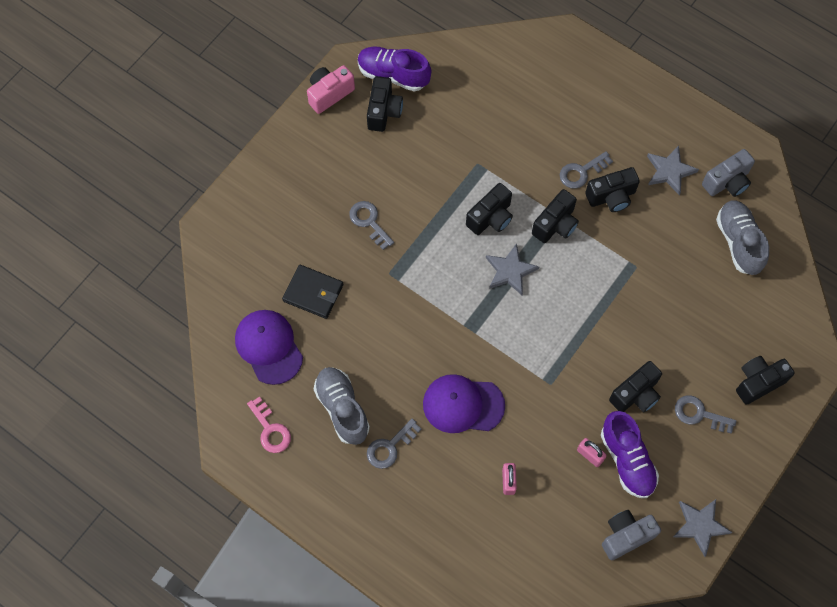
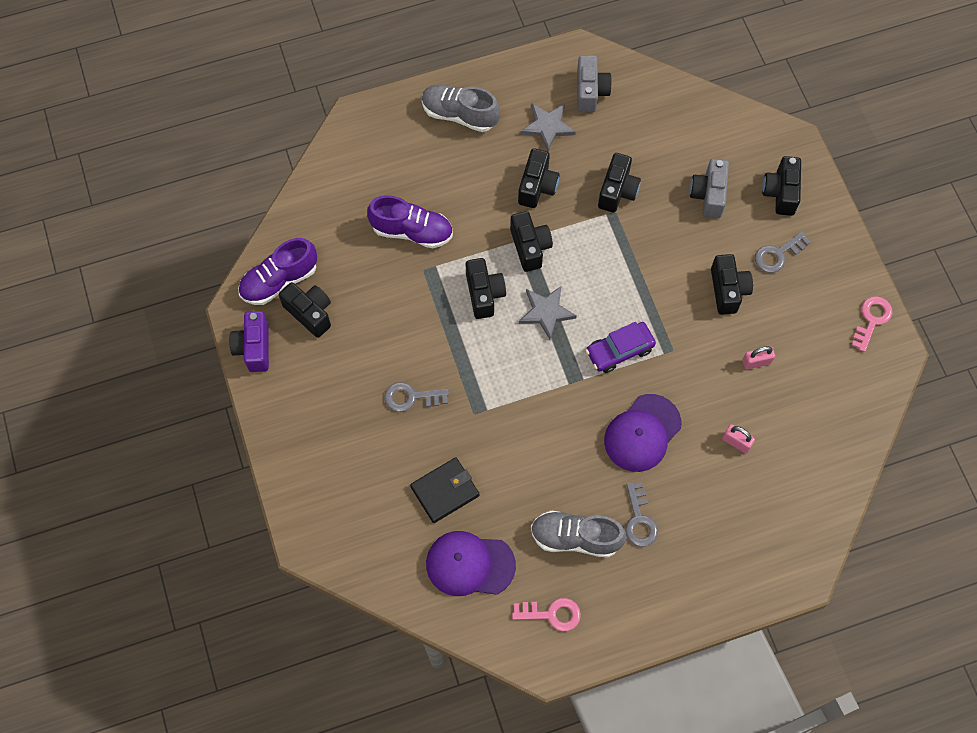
camera: 55 degrees left, 0 degrees up
(329, 94) = (254, 347): pink camera -> purple camera
(519, 345) = (619, 351): none -> purple car
(581, 172) = (496, 193): grey key -> none
(626, 536) = (844, 382): grey camera -> grey camera (708, 195)
(627, 460) = (780, 336): purple shoe -> purple shoe (412, 231)
(656, 257) = (617, 191): none -> black camera
(700, 526) = (871, 320): grey star -> pink key
(738, 242) = (650, 121): grey shoe -> grey shoe (459, 115)

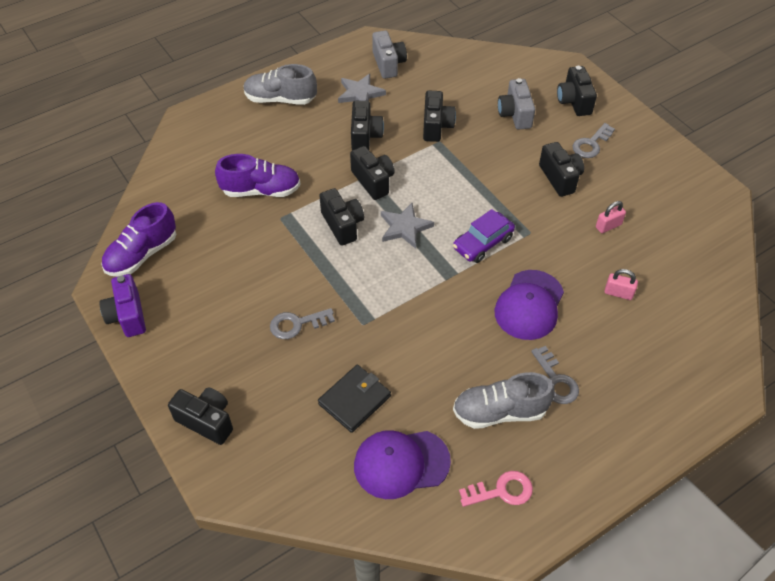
camera: 15 degrees left, 15 degrees down
(310, 313) = (178, 274): black camera -> black camera (206, 421)
(871, 320) = (691, 174): pink key -> none

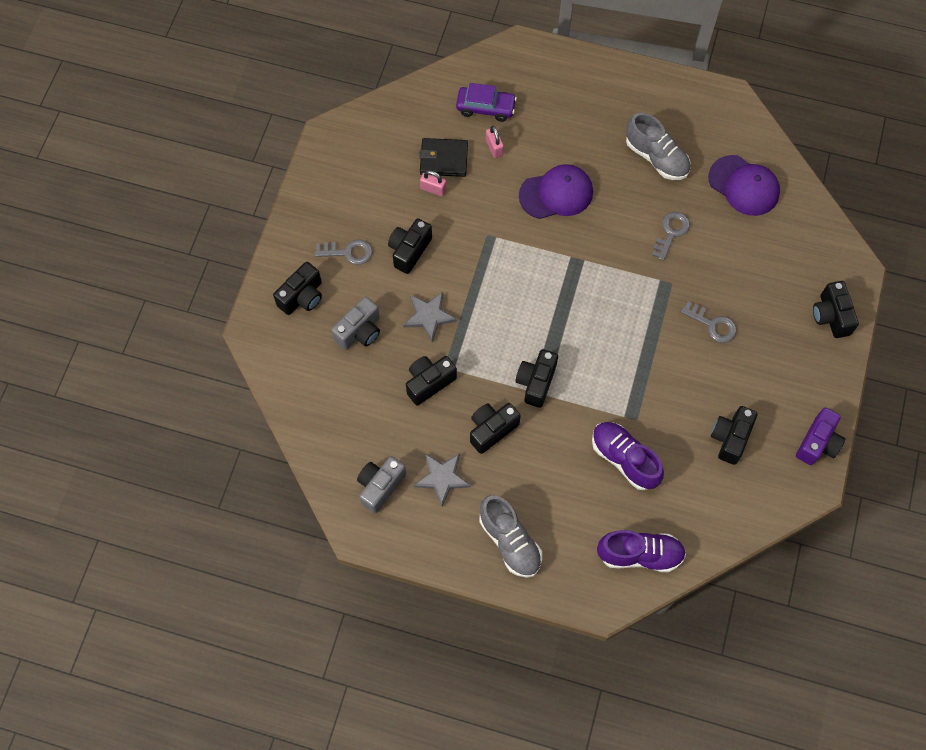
camera: 130 degrees left, 15 degrees up
(142, 254) = (764, 488): purple shoe -> purple shoe (640, 554)
(342, 225) = (600, 368): black camera -> black camera (730, 438)
(354, 400) = (730, 243): black wallet -> black wallet (443, 159)
(404, 227) = (561, 322): grey star -> grey star (429, 316)
(483, 243) = (527, 259): purple car -> purple car (486, 107)
(501, 491) = (707, 123): pink key -> none
(556, 380) = (602, 142): grey key -> grey key (671, 232)

